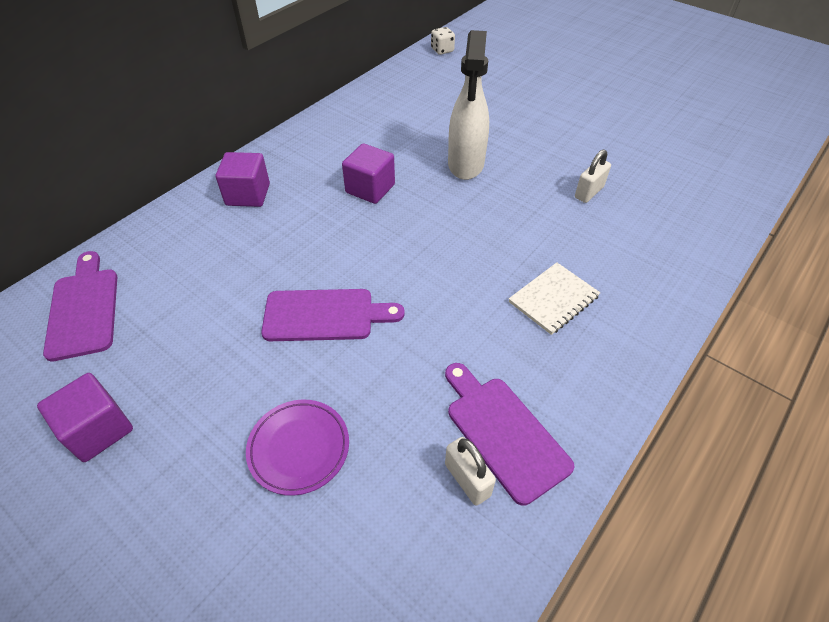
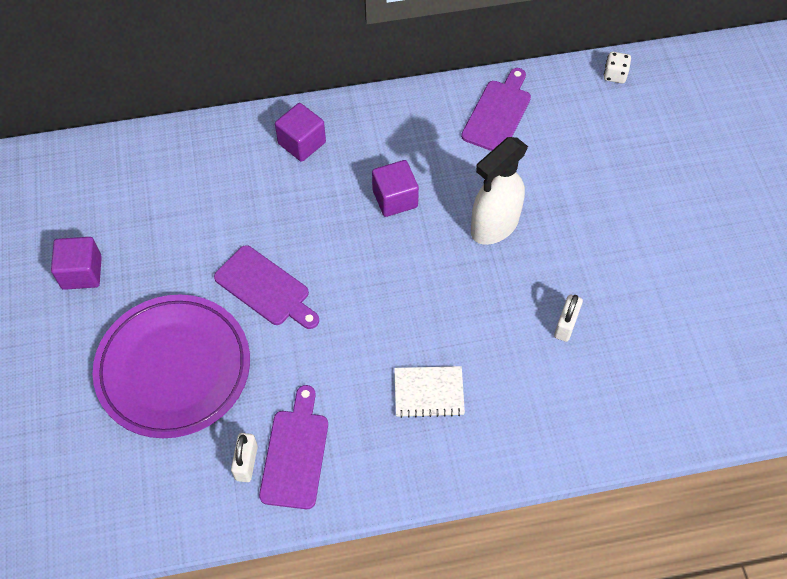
camera: 40 degrees right, 10 degrees up
(84, 308) = (129, 174): purple cutting board -> purple cutting board (498, 113)
(299, 448) = (174, 369): purple plate -> purple plate, size x2.06
(589, 192) = (566, 325): white padlock -> white padlock turned 60 degrees counterclockwise

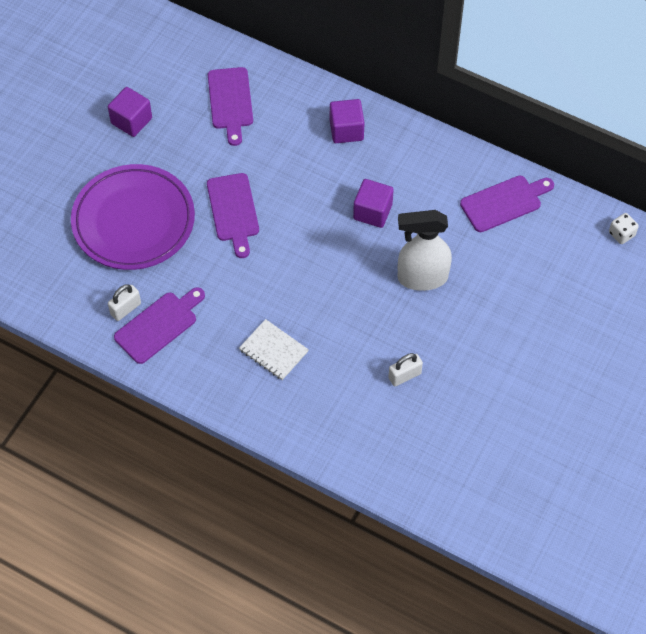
camera: 40 degrees right, 0 degrees up
(167, 189) = (230, 102): none -> purple cutting board

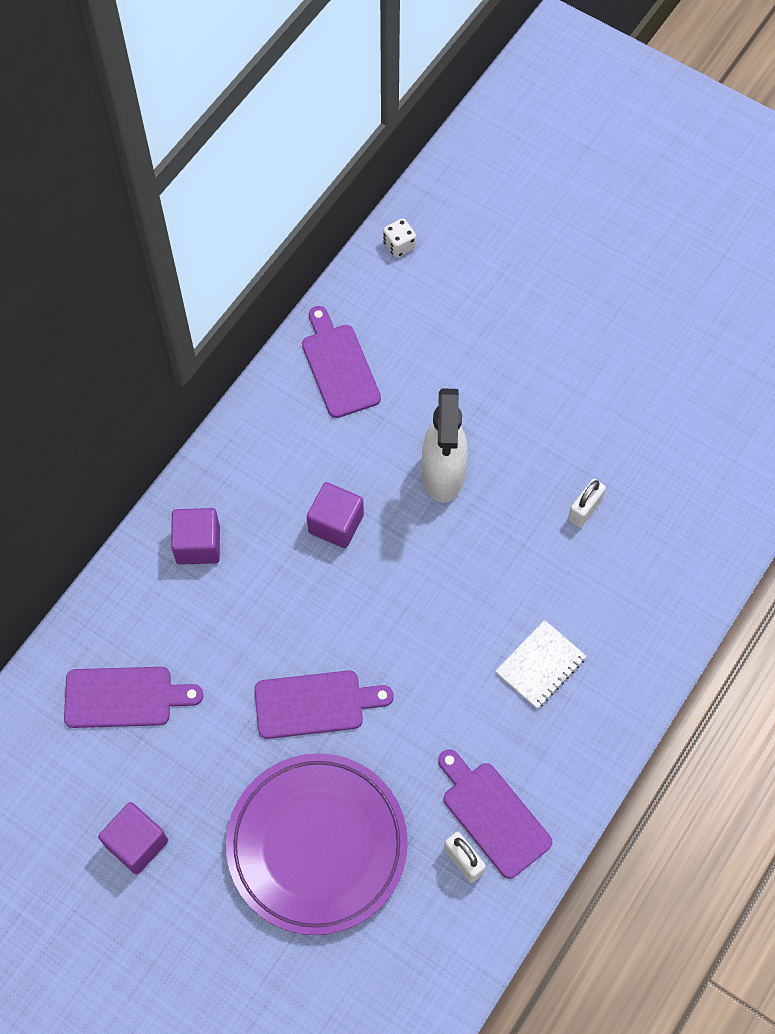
camera: 85 degrees left, 5 degrees up
(404, 376) = (584, 510): white padlock -> white padlock turned 60 degrees clockwise

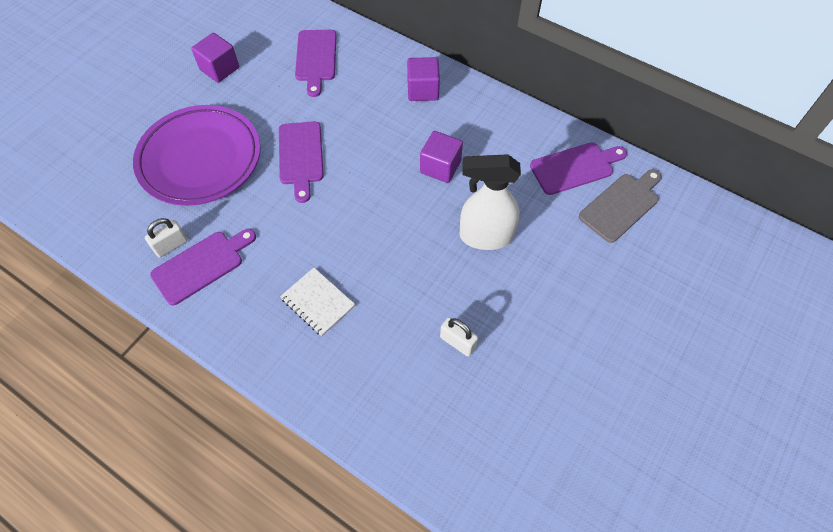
camera: 90 degrees right, 5 degrees down
(396, 323) = (621, 205): none -> grey cutting board
(399, 245) = (697, 207): white dice -> none

